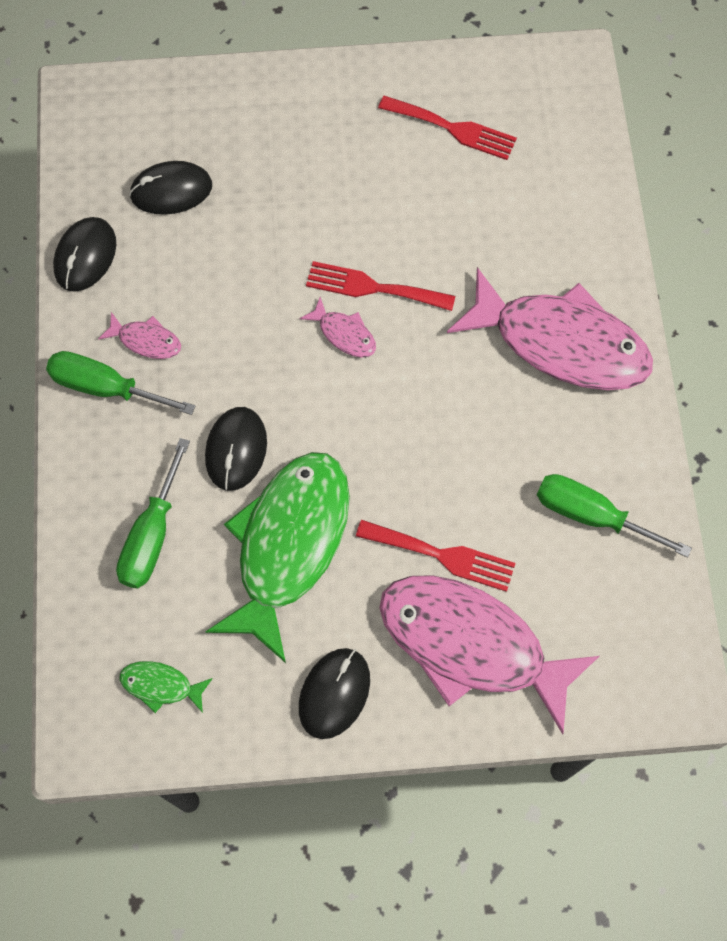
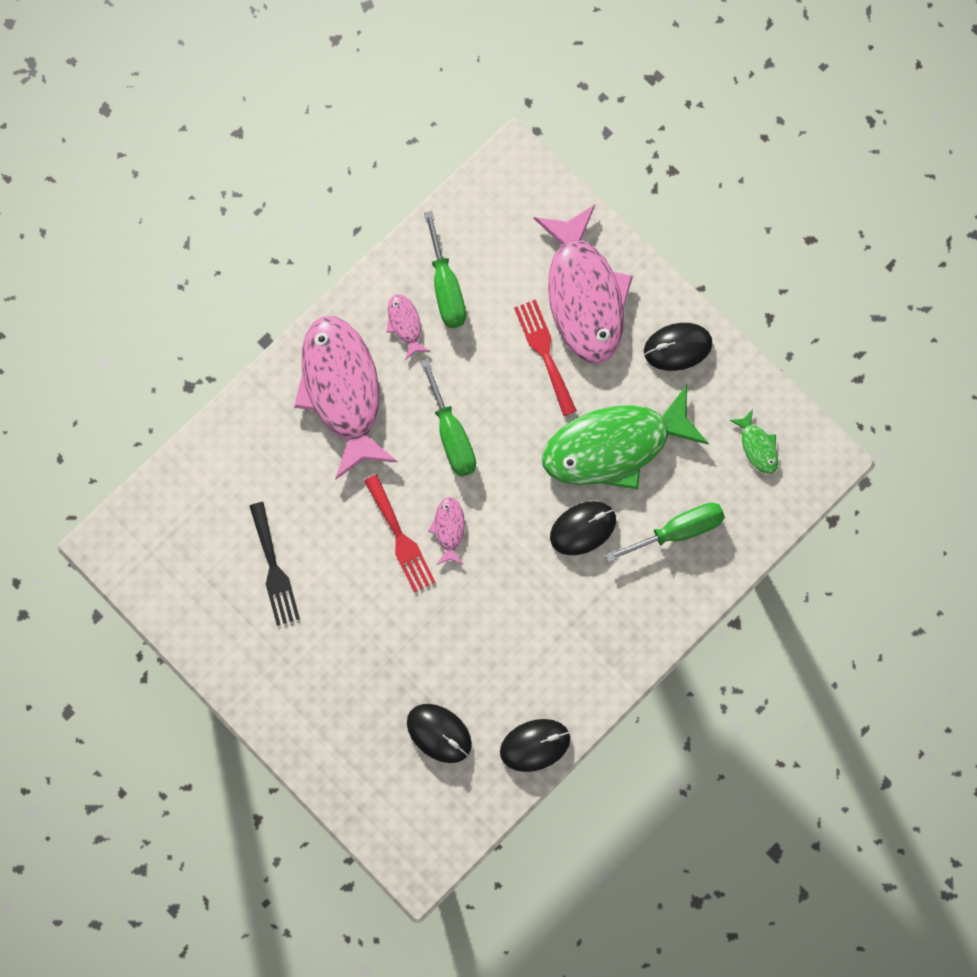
camera: 130 degrees left, 10 degrees up
(105, 387) = (612, 646): green screwdriver -> green screwdriver (451, 434)
(146, 340) = (559, 650): pink fish -> pink fish (405, 324)
(438, 169) = (274, 569): none -> black fork
(453, 129) = (233, 585): red fork -> none

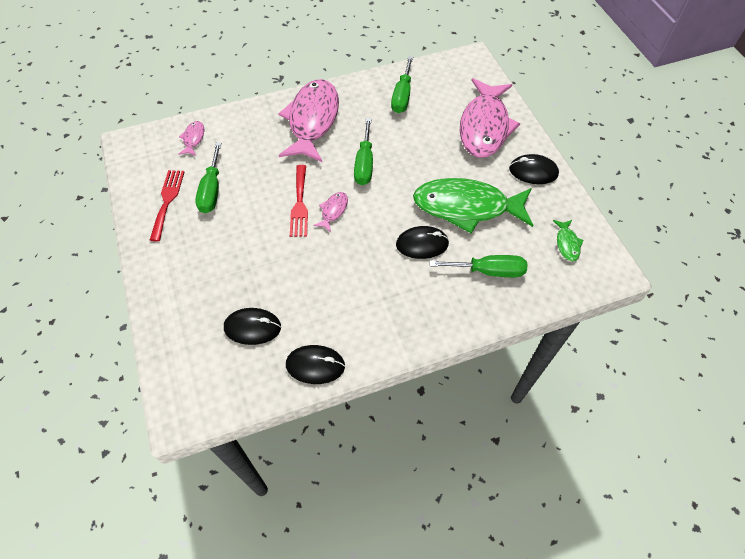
camera: 25 degrees right, 20 degrees down
(274, 569) = (212, 190): black fork -> green screwdriver
(405, 324) = (368, 104): pink fish -> pink fish (193, 139)
(439, 733) = (252, 327): black mouse -> black mouse turned 60 degrees counterclockwise
(544, 352) = (445, 145): red fork -> red fork (167, 201)

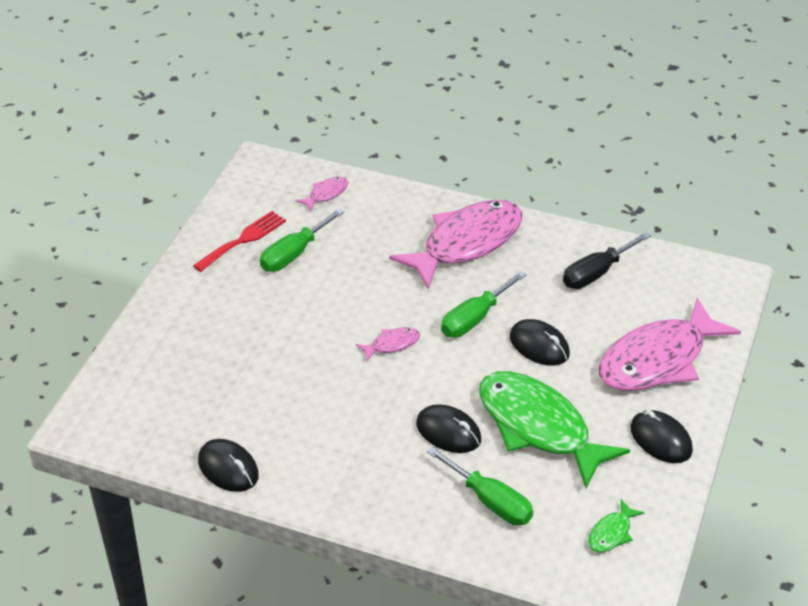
camera: 40 degrees right, 15 degrees down
(252, 327) = (207, 399): black mouse -> black mouse (539, 345)
(299, 204) = (365, 317): red fork -> none
(402, 96) = (596, 273): green screwdriver -> black screwdriver

